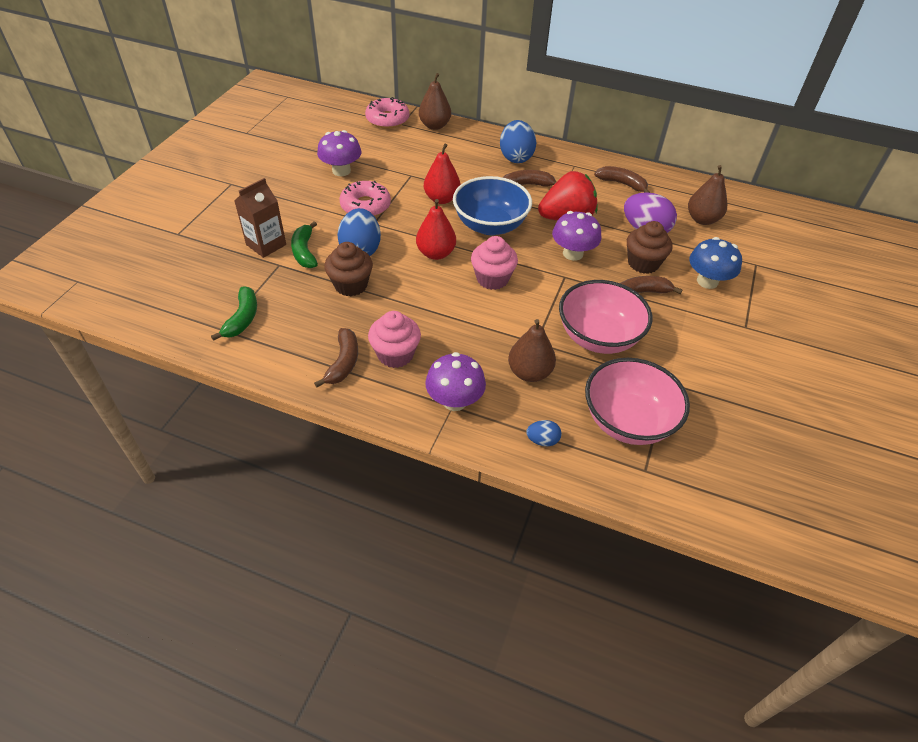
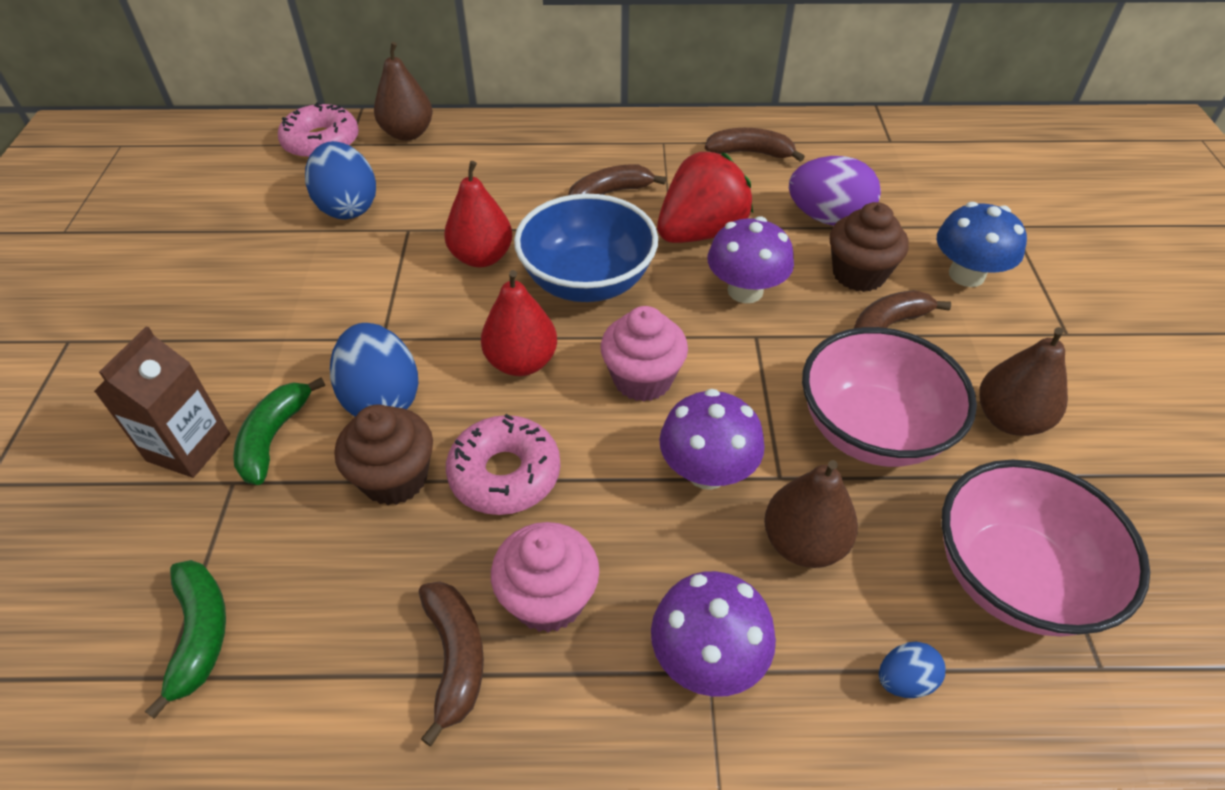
camera: 20 degrees left, 0 degrees up
(304, 252) = (273, 437): green banana -> green banana turned 45 degrees clockwise
(341, 171) = (278, 255): purple mushroom -> purple mushroom (707, 471)
(365, 206) = (352, 309): pink donut -> pink donut (505, 474)
(516, 157) = (566, 152): blue egg -> blue egg (348, 207)
(702, 219) = (896, 177): brown pear -> brown pear (1009, 419)

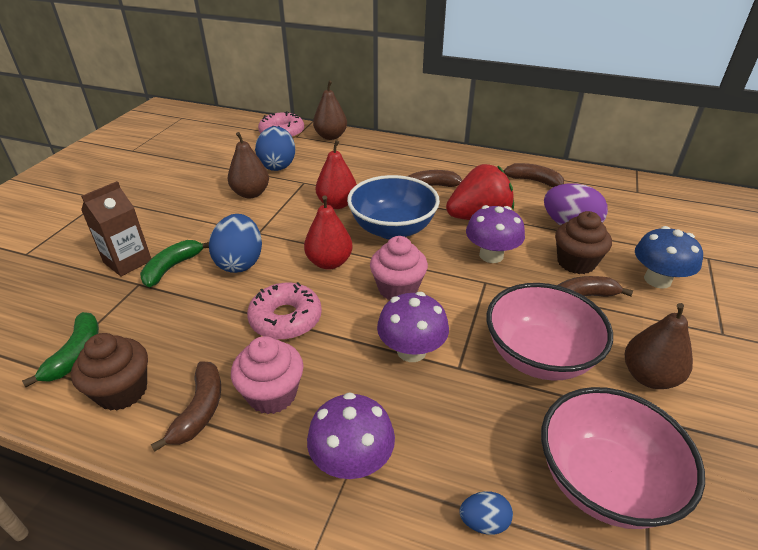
camera: 20 degrees right, 10 degrees down
(395, 478) = (223, 304): brown cupcake -> brown cupcake (122, 391)
(803, 543) = (454, 412): brown pear -> brown pear (251, 193)

